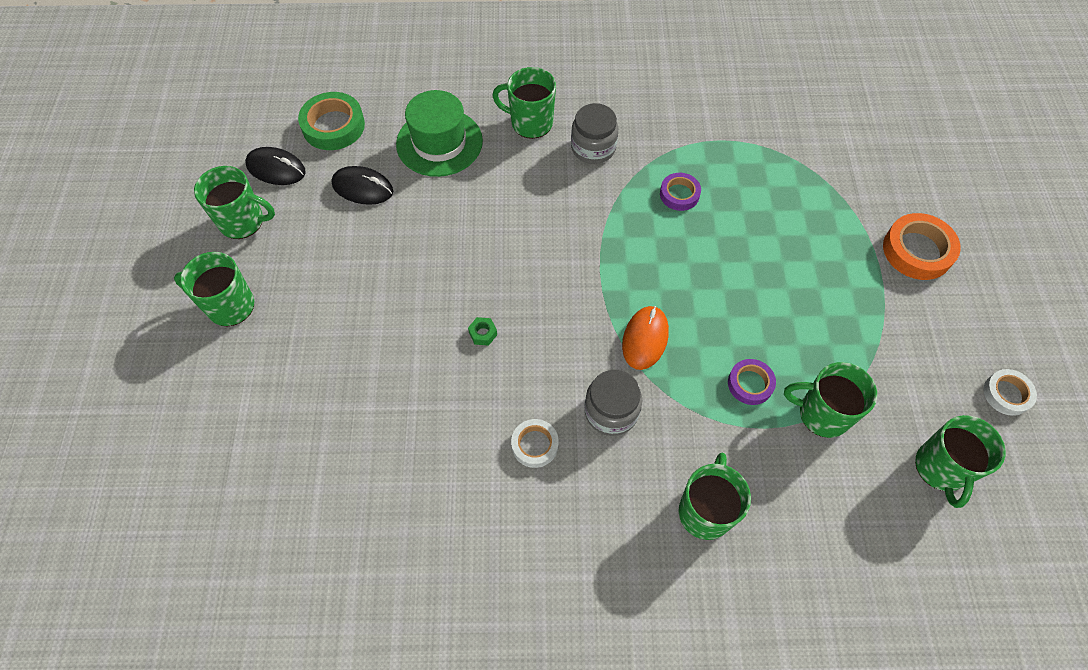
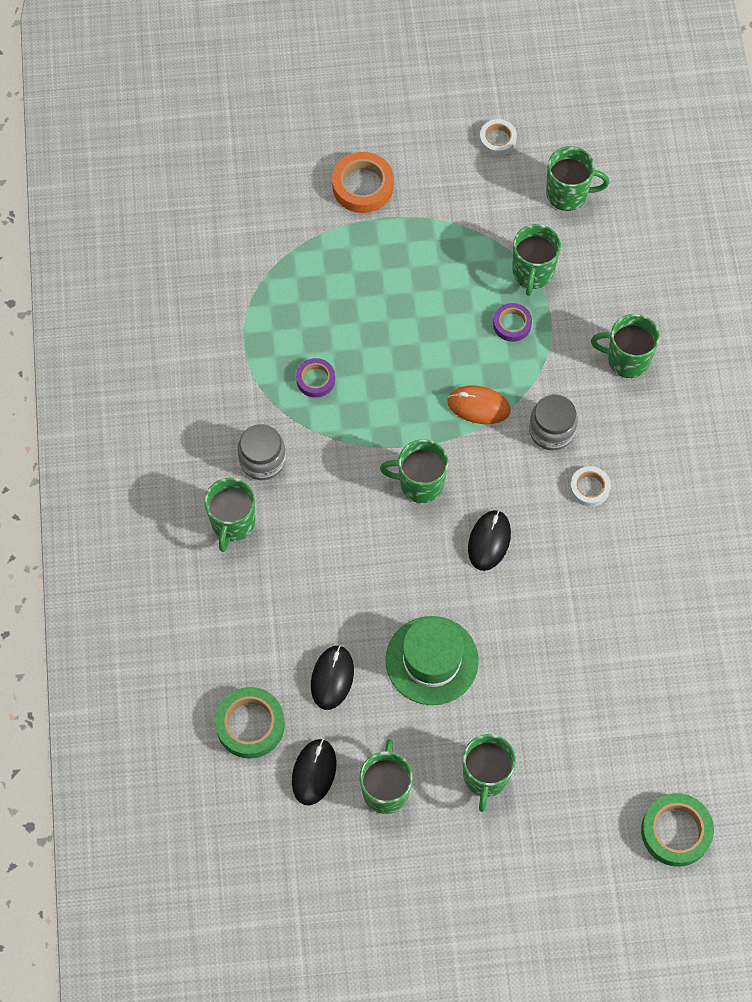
camera: 95 degrees left, 5 degrees up
(109, 486) = (676, 831): none -> green tape
(439, 142) = (266, 611): green hat -> green hat (432, 660)
(483, 333) = (489, 541): green nut -> black mouse
(556, 275) = (420, 483): none -> green mug

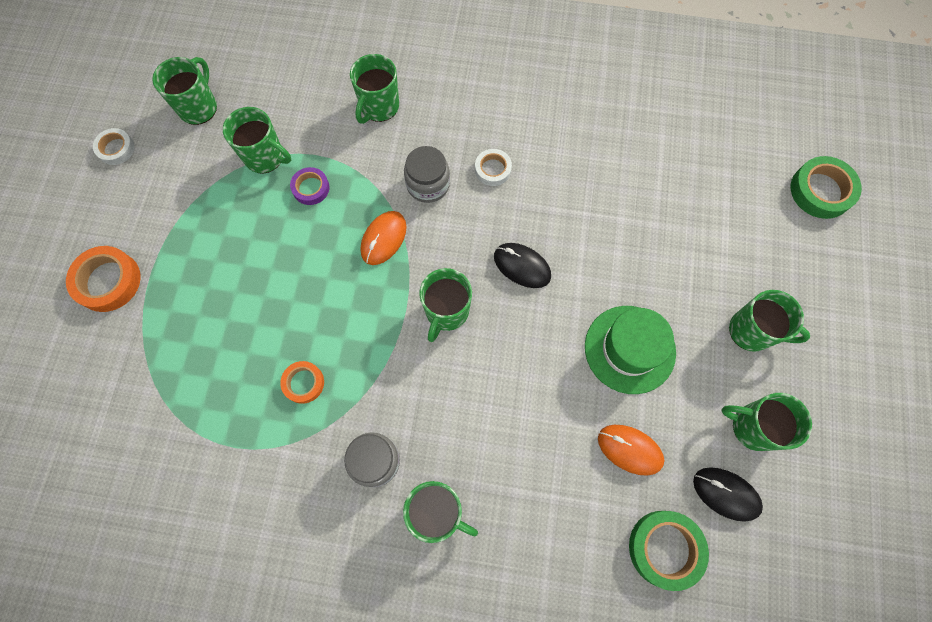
camera: 75 degrees left, 5 degrees up
(315, 380) = (303, 383): purple tape -> orange tape
(332, 678) = (630, 449): black mouse -> orange mouse

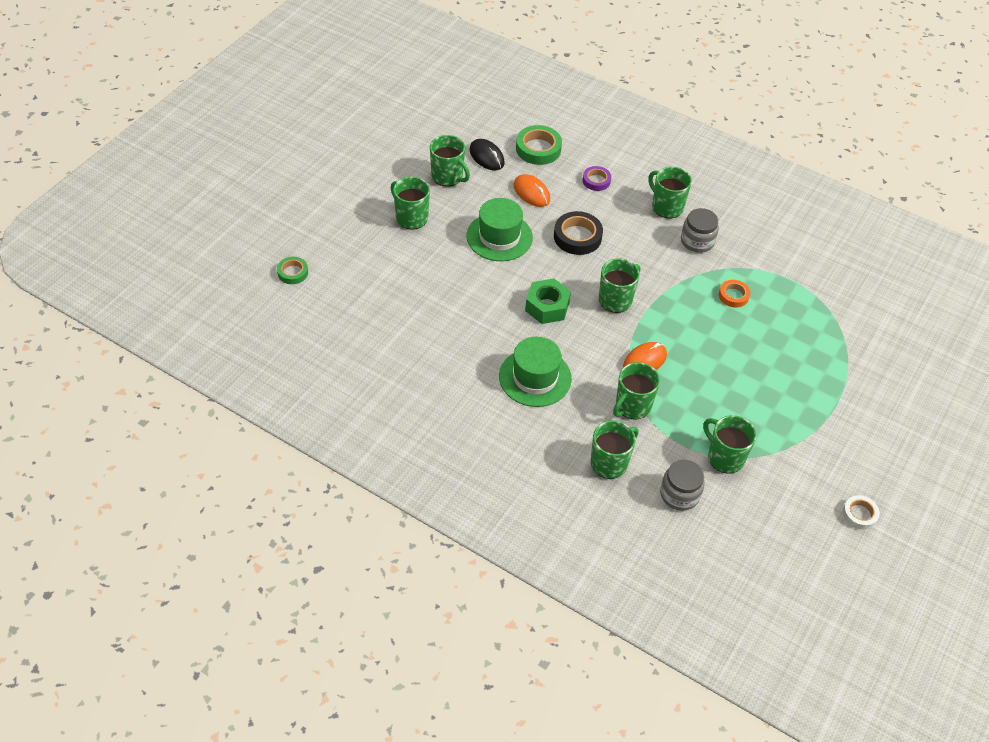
camera: 160 degrees left, 20 degrees down
(108, 281) = (872, 409): orange tape -> none
(199, 107) = (777, 525): green mug -> green mug (632, 406)
(311, 188) = (692, 418): purple tape -> purple tape (596, 181)
(428, 184) = (593, 386): grey jar -> grey jar (679, 494)
(493, 169) = (535, 377): white tape -> green hat
(522, 266) = (547, 307): black mouse -> green nut
(534, 394) = (577, 237): none -> black tape
(821, 191) = (292, 272): green tape -> green tape, size x0.61

